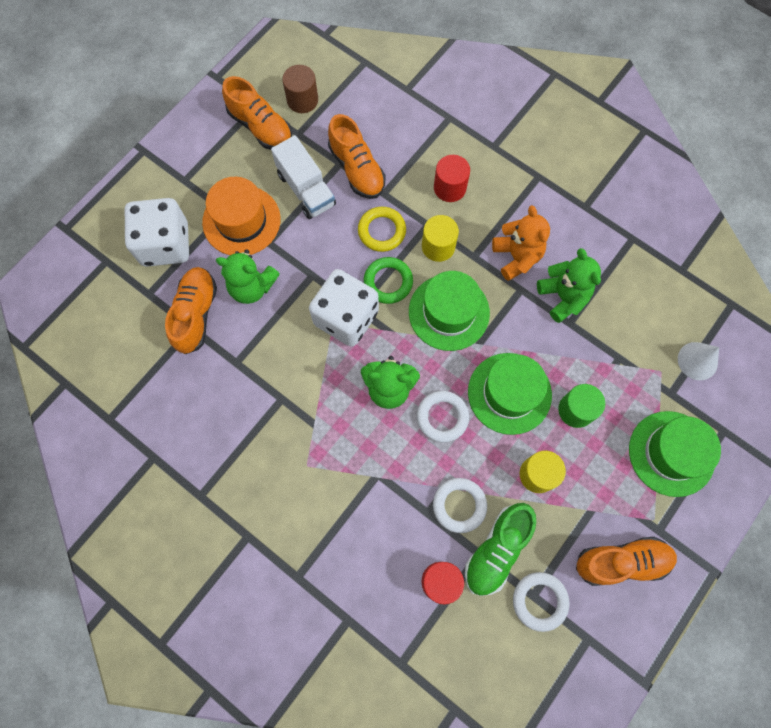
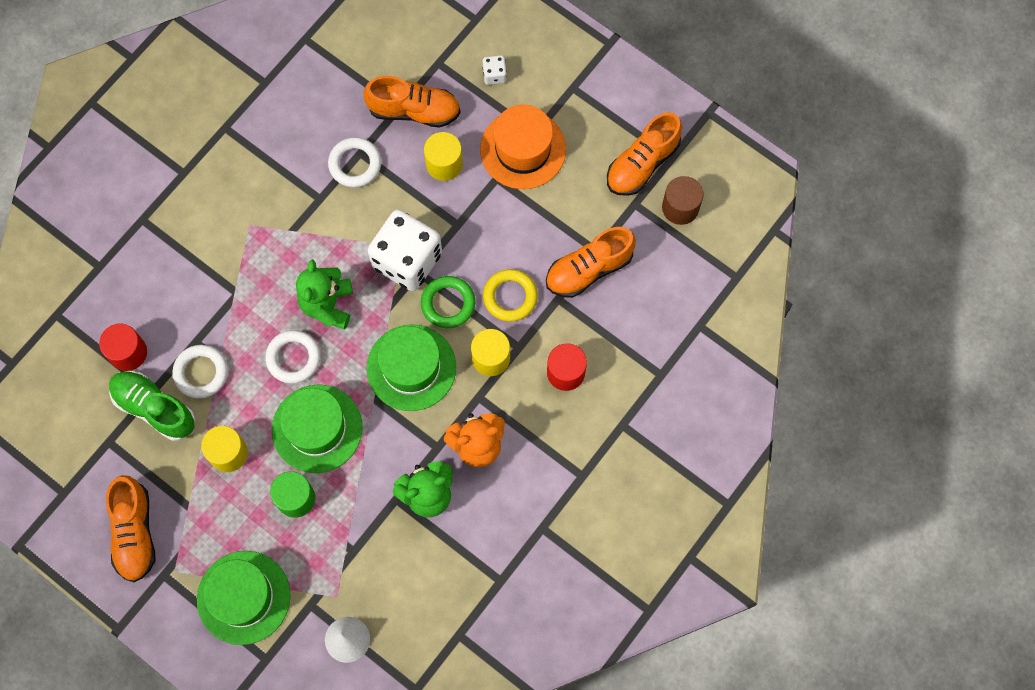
camera: 90 degrees right, 0 degrees up
(165, 244) = (494, 75): white dice -> white dice, size x0.41
(252, 287) = (444, 164): green teddy bear -> yellow cylinder
(306, 189) = (562, 215): white truck -> none
(539, 601) = (103, 448): white ring -> white ring (355, 164)

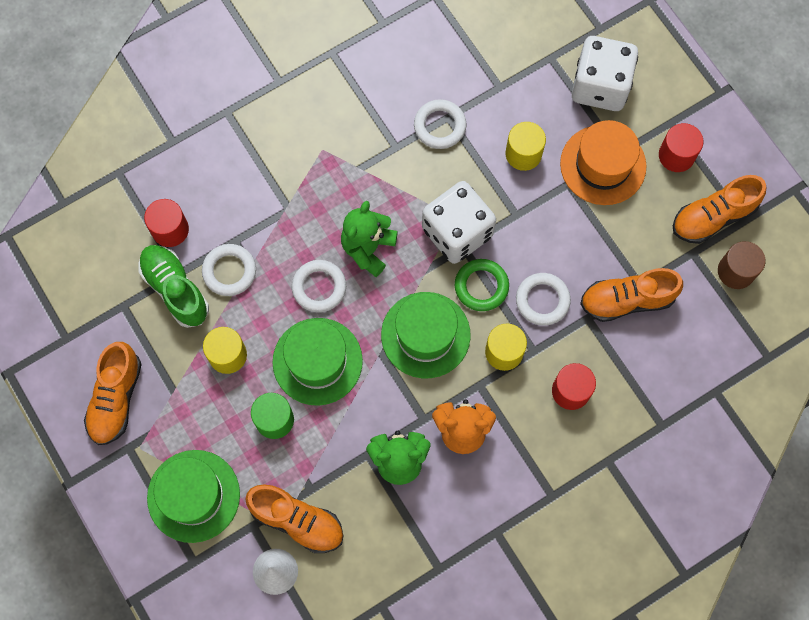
camera: 20 degrees right, 0 degrees up
(414, 110) = (512, 94): orange shoe -> orange shoe (297, 520)
(494, 75) = (600, 86): white dice -> white dice, size x2.43
(510, 297) = (542, 300): yellow ring -> white ring
(588, 117) = (676, 155): none -> red cylinder

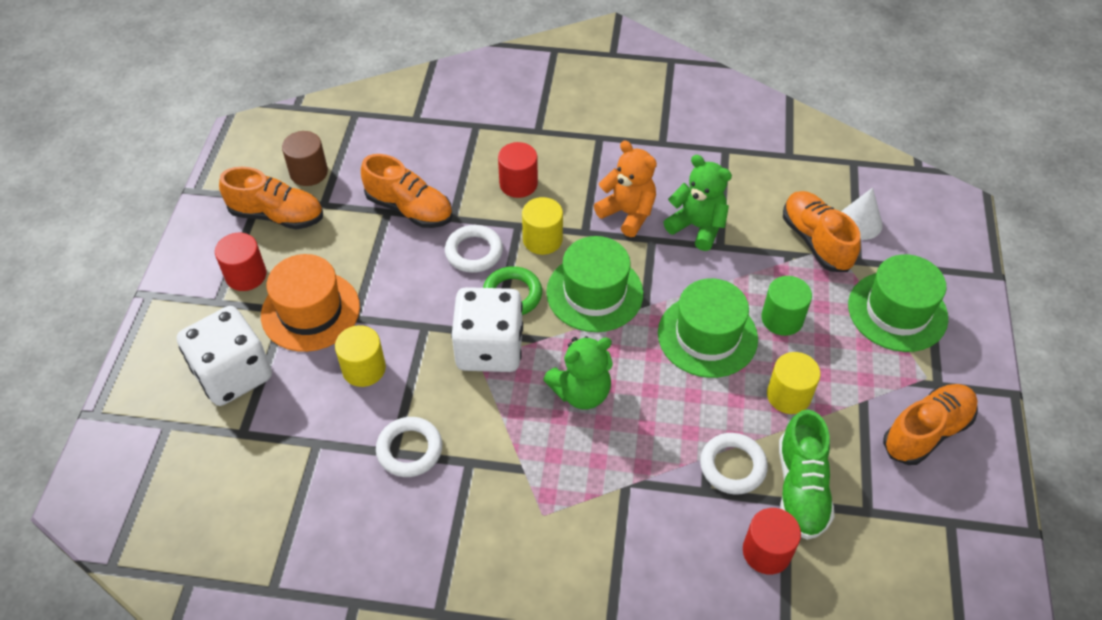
camera: 140 degrees left, 20 degrees down
(319, 287) = (656, 392): white ring -> none

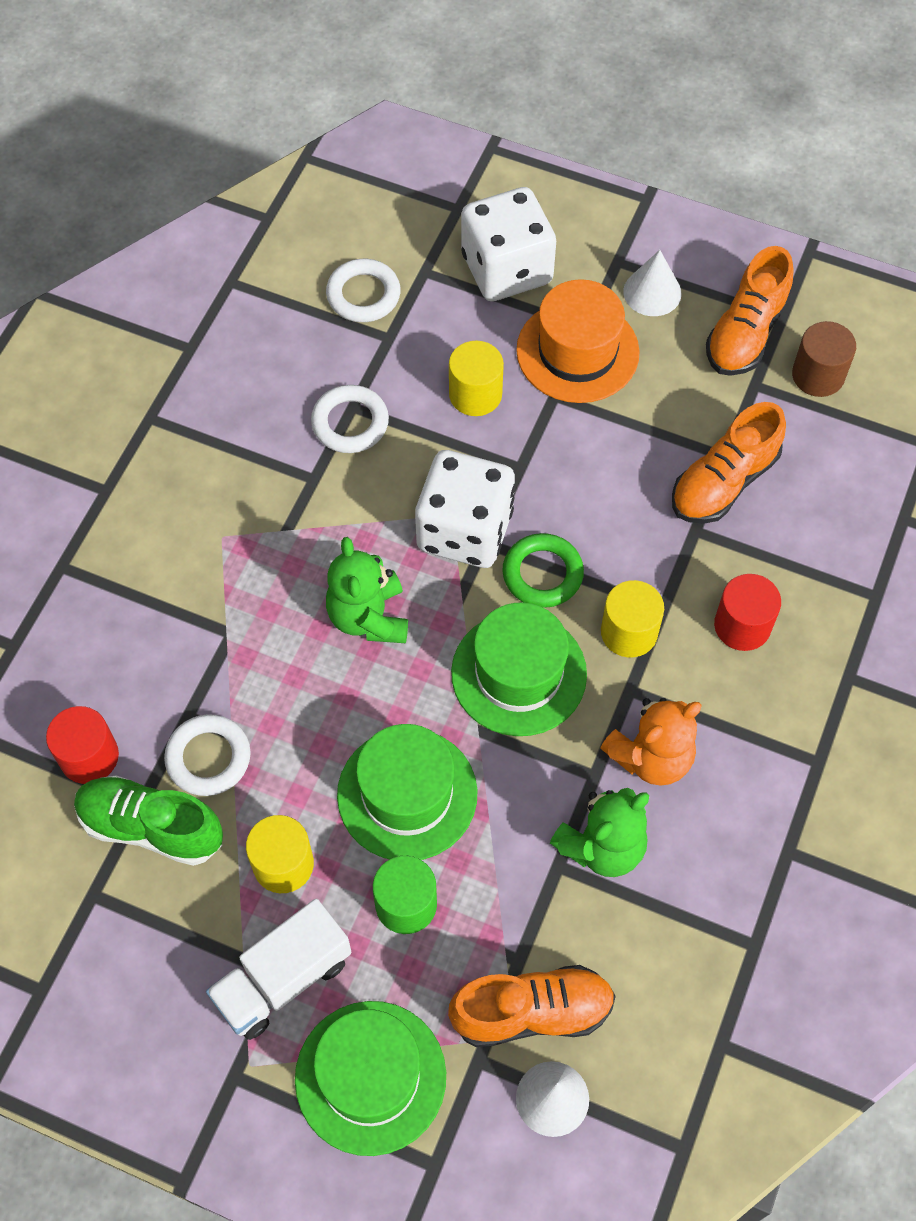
camera: 105 degrees right, 10 degrees up
(246, 275) = (652, 292): red cylinder -> white cone
(474, 252) = (627, 544): white ring -> white ring (363, 295)
(864, 374) = (283, 979): none -> white truck
(926, 432) = (170, 1022): orange shoe -> none

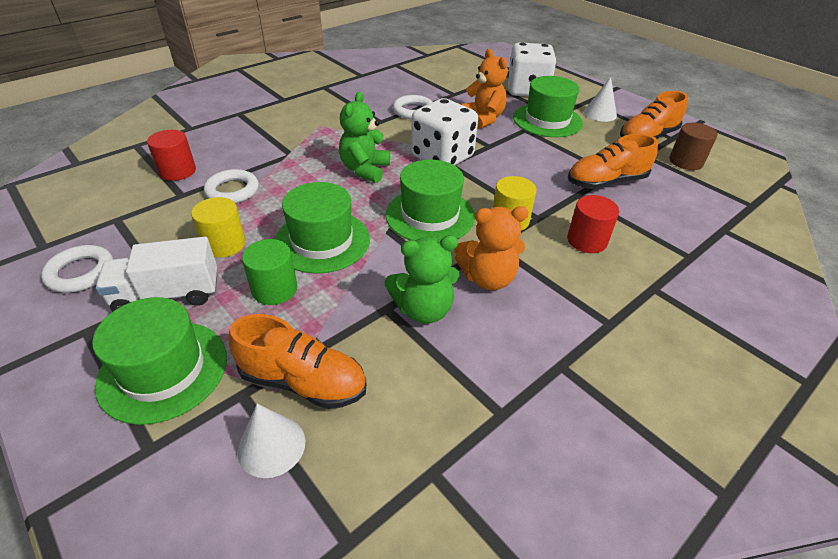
camera: 25 degrees right, 20 degrees down
(151, 827) = (175, 205): green shoe -> none
(363, 295) = (452, 81): white ring -> white ring (81, 273)
(475, 394) = (483, 119): yellow cylinder -> orange teddy bear
(542, 574) = (473, 183): green ring -> none
(577, 351) = (547, 120): orange hat -> green hat

